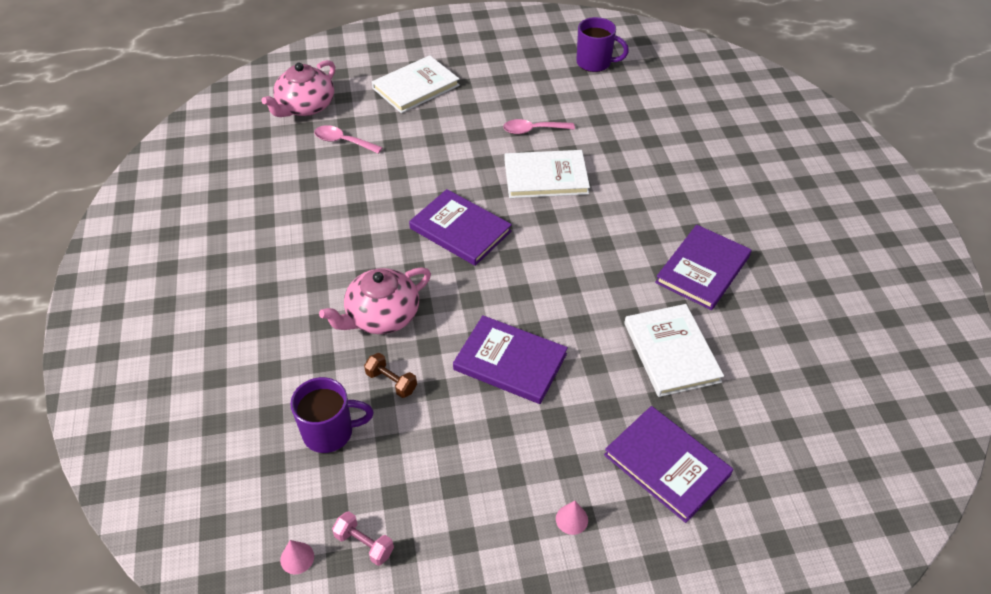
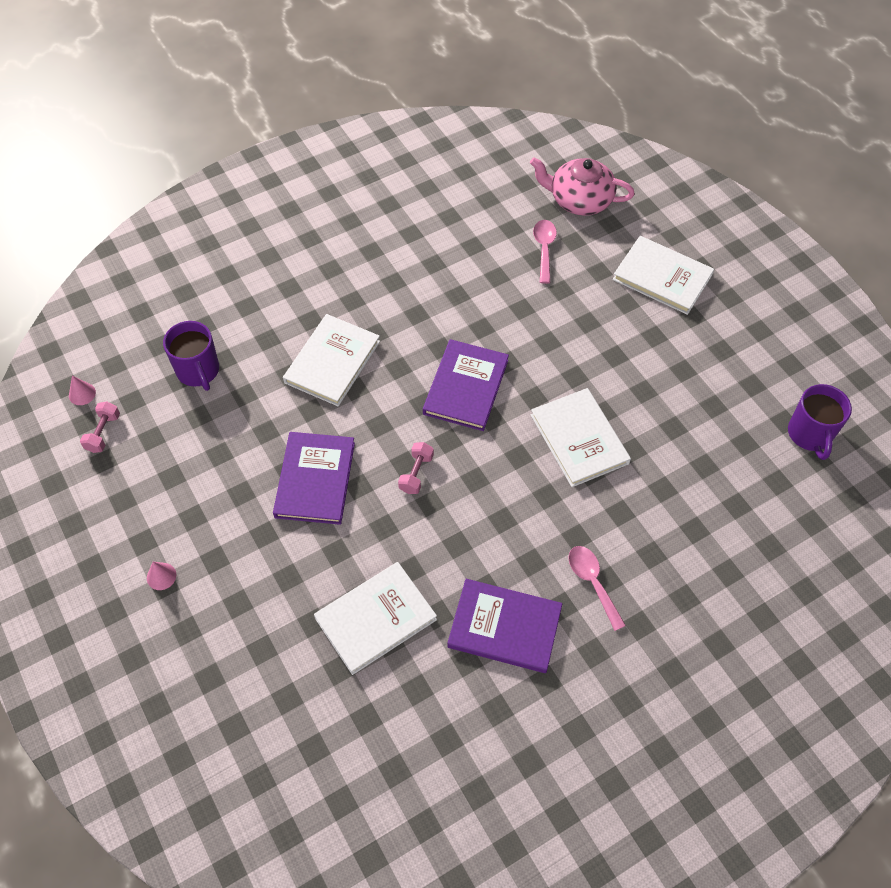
camera: 70 degrees right, 10 degrees up
(381, 316) = (332, 362): pink teapot -> white book
(391, 382) = (262, 395): brown dumbbell -> none
(533, 130) = (649, 406): pink spoon -> pink spoon (592, 583)
(535, 286) = (416, 473): none -> pink dumbbell
(667, 465) = (238, 642): purple book -> none

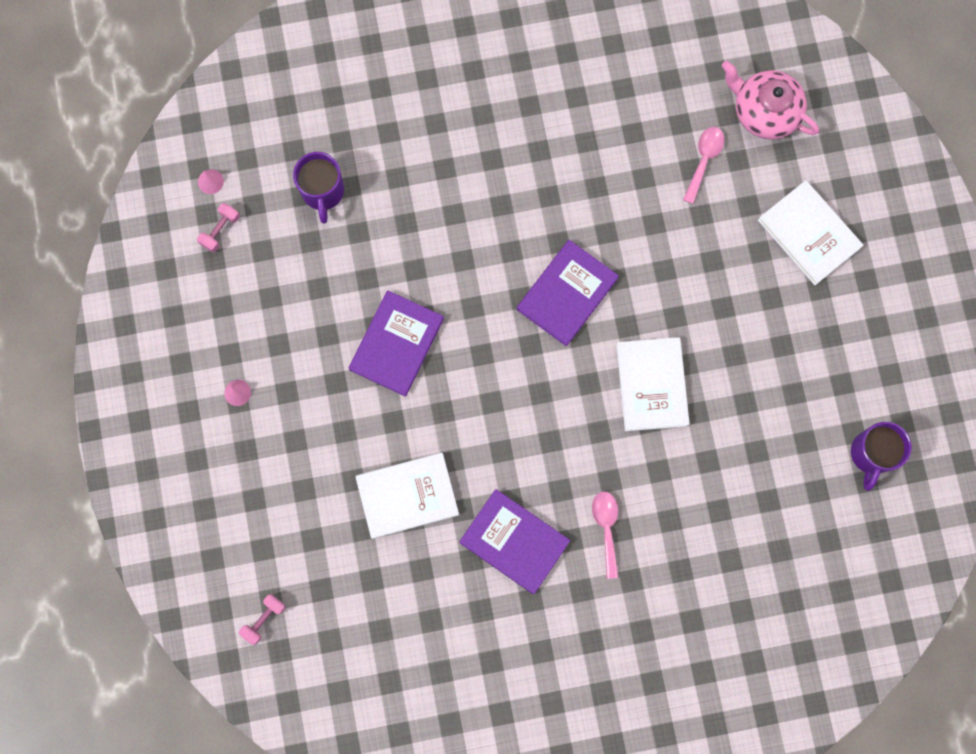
camera: 20 degrees right, 20 degrees up
(332, 362) = (450, 224): white book -> none
(416, 473) = (489, 369): pink dumbbell -> pink dumbbell (264, 619)

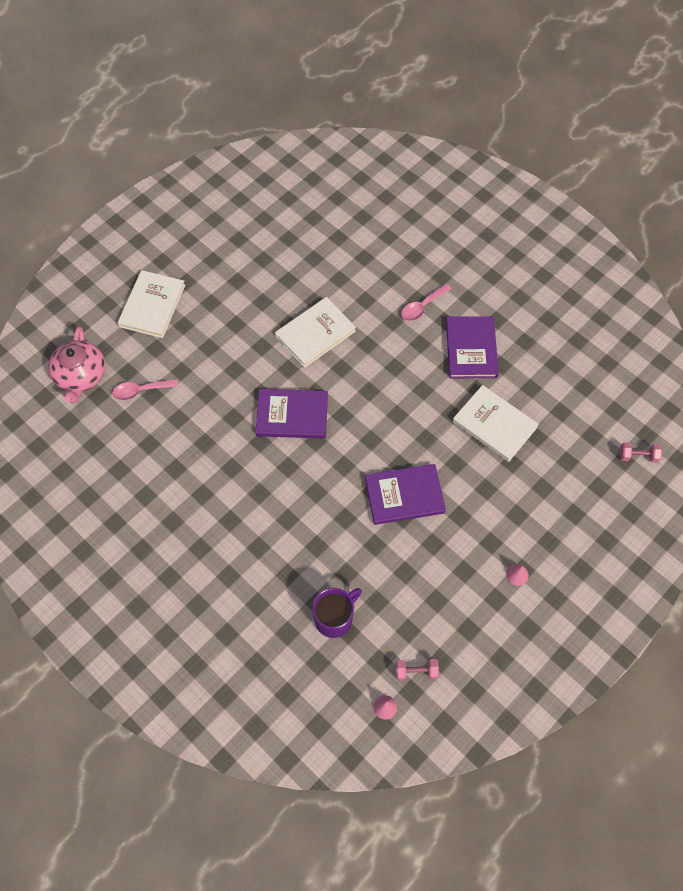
camera: 125 degrees left, 15 degrees down
(871, 454) = (270, 204): purple mug -> none

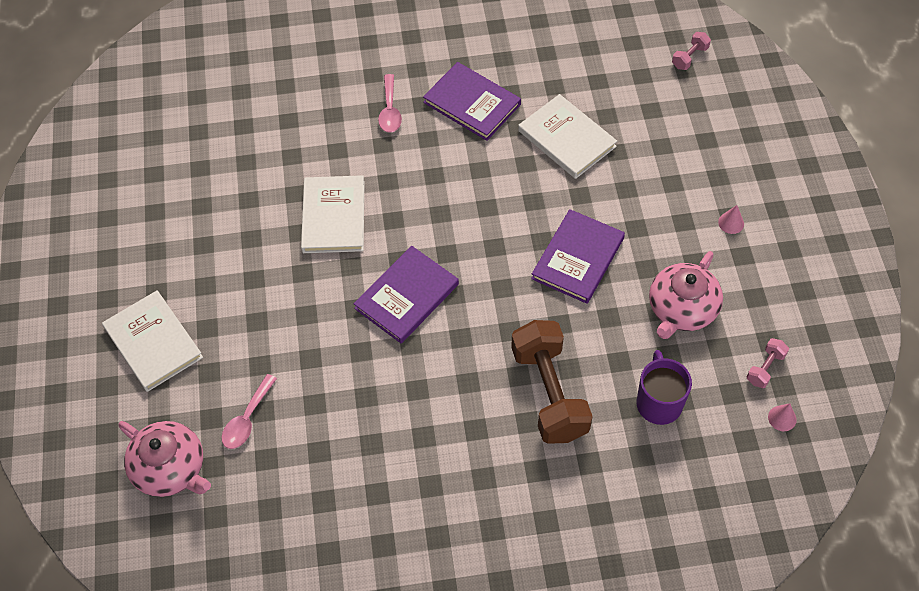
camera: 50 degrees left, 5 degrees down
(289, 546) = (549, 393): none -> brown dumbbell
(418, 587) = (681, 309): none -> pink teapot
(494, 424) = (567, 139): white book -> white book turned 60 degrees clockwise

